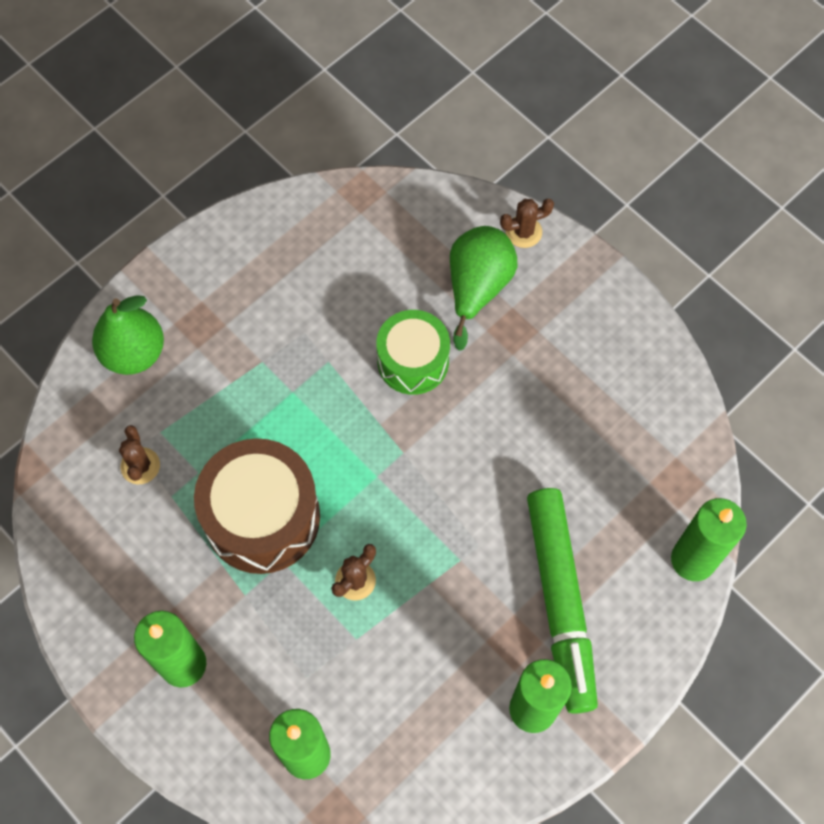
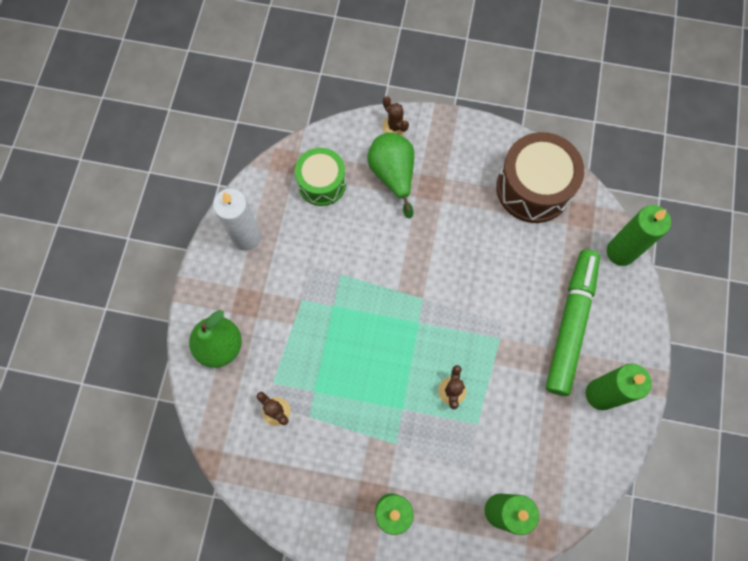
camera: 35 degrees left, 5 degrees up
(253, 251) = (246, 237): none -> white candle
(262, 517) = (371, 391): brown drum -> brown drum (533, 188)
(413, 361) = (389, 242): green drum -> green drum (322, 183)
(523, 232) = (395, 126): brown cactus -> brown cactus turned 75 degrees counterclockwise
(560, 602) = (570, 324): green marker -> green marker turned 120 degrees counterclockwise

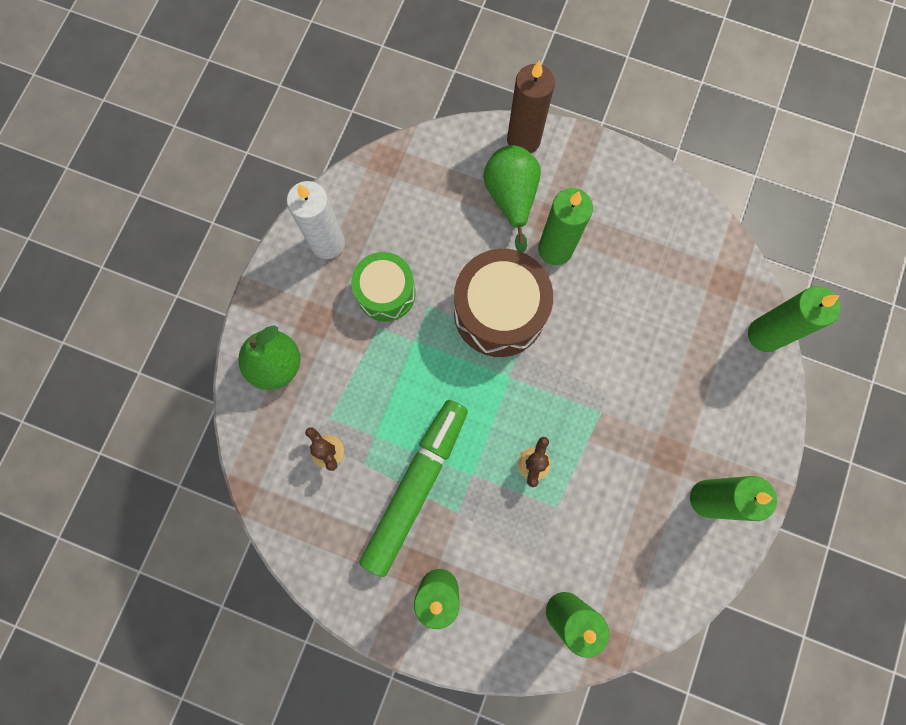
camera: 10 degrees right, 5 degrees up
(322, 183) = (426, 194): green drum -> green drum (386, 293)
(395, 126) = (523, 140): brown cactus -> brown candle
(437, 211) = (555, 249): none -> green candle
(533, 188) = (674, 241): brown drum -> brown drum (499, 312)
(570, 324) = (688, 410): green marker -> green marker (416, 486)

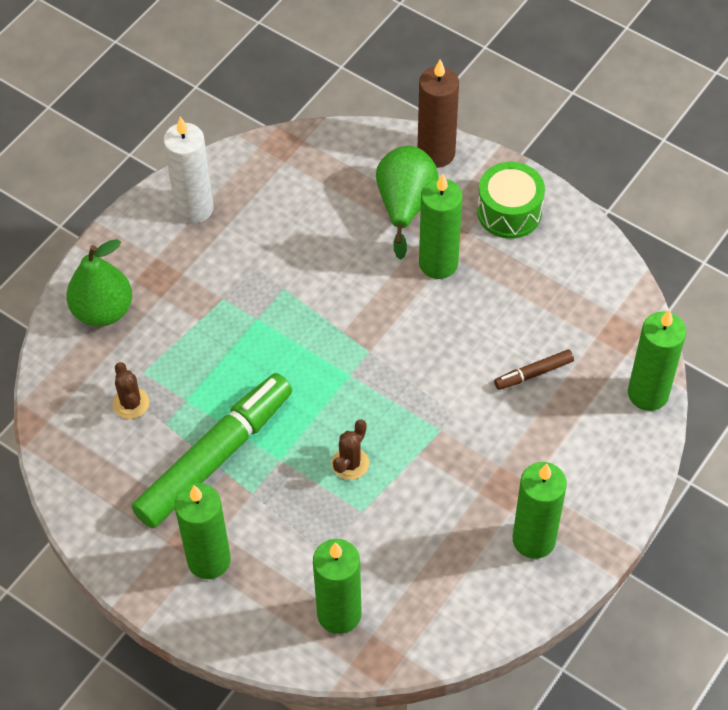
camera: 15 degrees right, 20 degrees down
(386, 293) = (241, 267): green drum -> green drum (509, 212)
(499, 312) = (358, 311): brown drum -> none
(664, 338) = (533, 373): none -> brown marker

